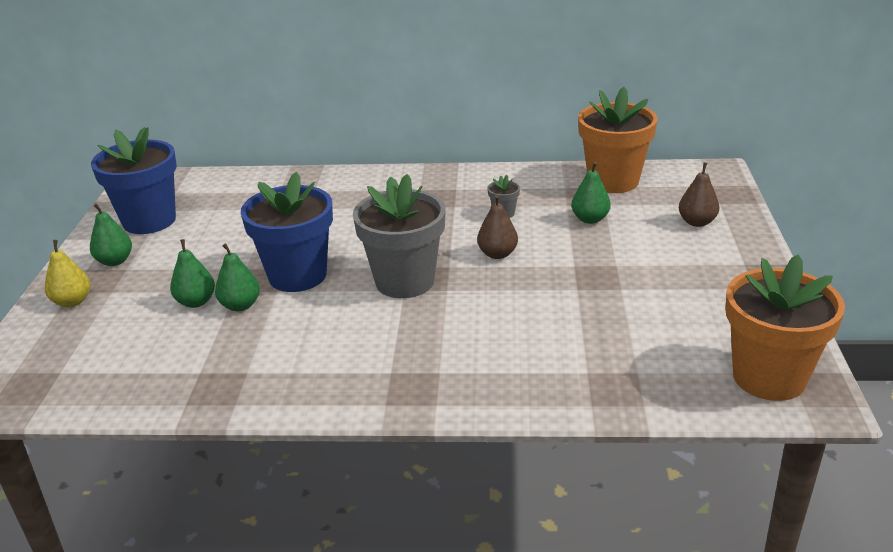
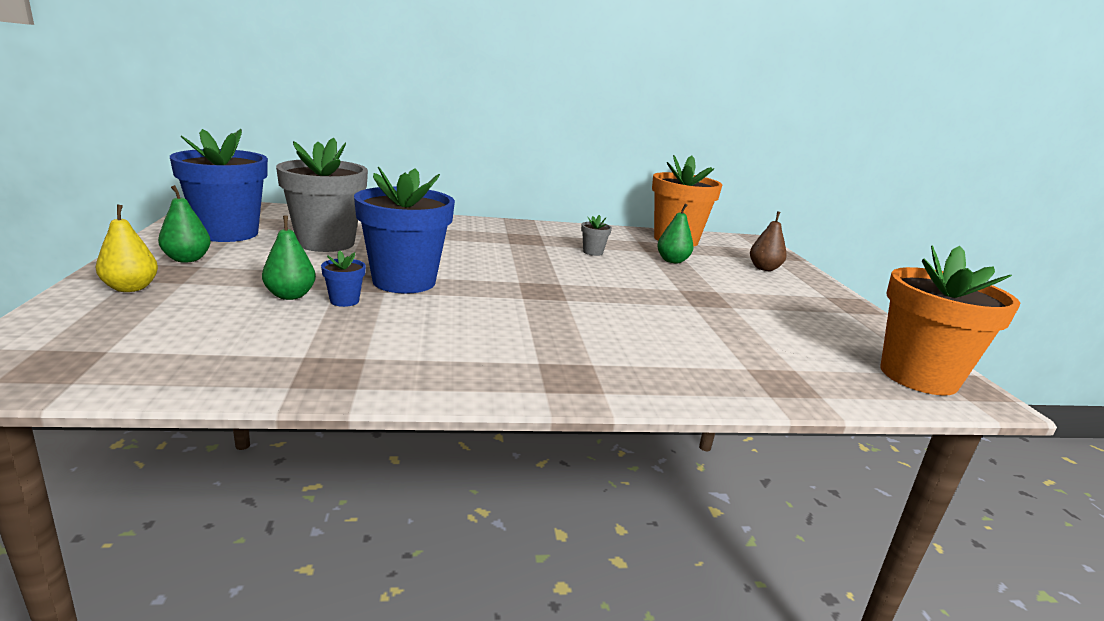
camera: 15 degrees left, 10 degrees down
(240, 305) = (344, 301): green pear -> blue flower pot
(404, 281) = (521, 291): grey flower pot -> grey flower pot (326, 243)
(497, 254) = (602, 278): brown pear -> none

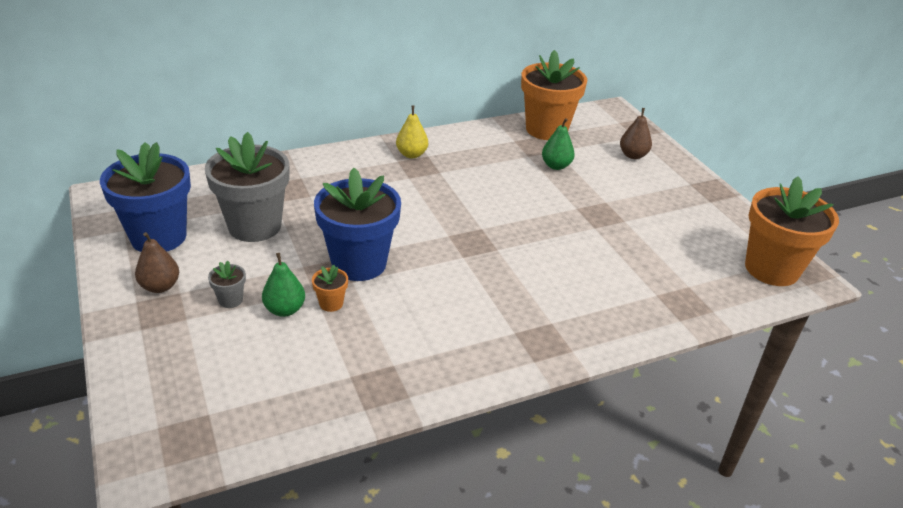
camera: 15 degrees left, 15 degrees up
(131, 288) = (153, 339): yellow pear -> yellow pear (411, 154)
(187, 259) = (160, 286): green pear -> brown pear
(344, 301) = (331, 303): blue flower pot -> orange flower pot
(593, 252) = (486, 172): grey flower pot -> grey flower pot (230, 300)

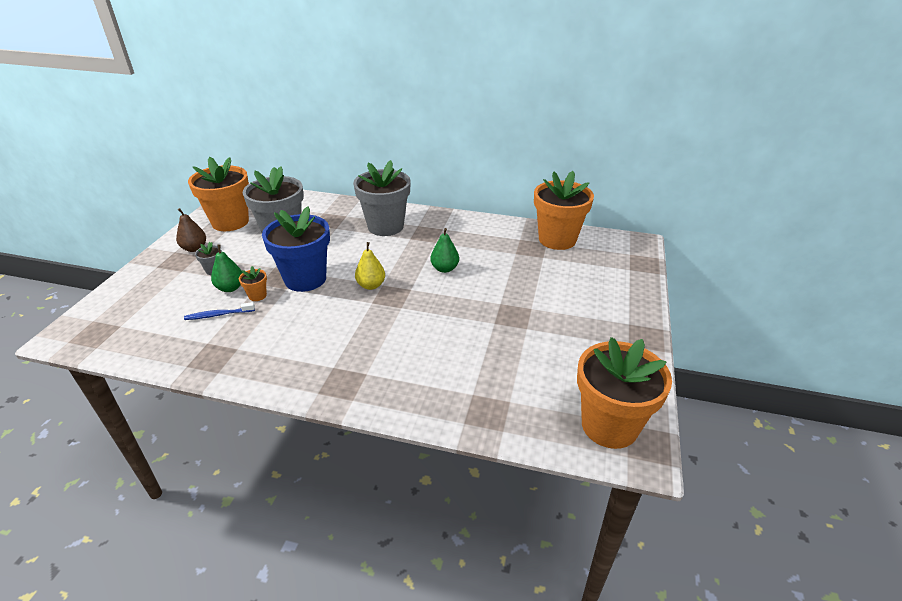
camera: 40 degrees right, 0 degrees up
(158, 237) = (230, 222): blue flower pot -> orange flower pot
(317, 343) = (218, 315): none -> blue toothbrush
(365, 174) = (385, 226): none -> grey flower pot
(411, 154) = (433, 224): yellow pear -> yellow pear (371, 285)
(556, 166) = (527, 267): green pear -> green pear (444, 269)
(633, 155) = (606, 283): brown pear -> none

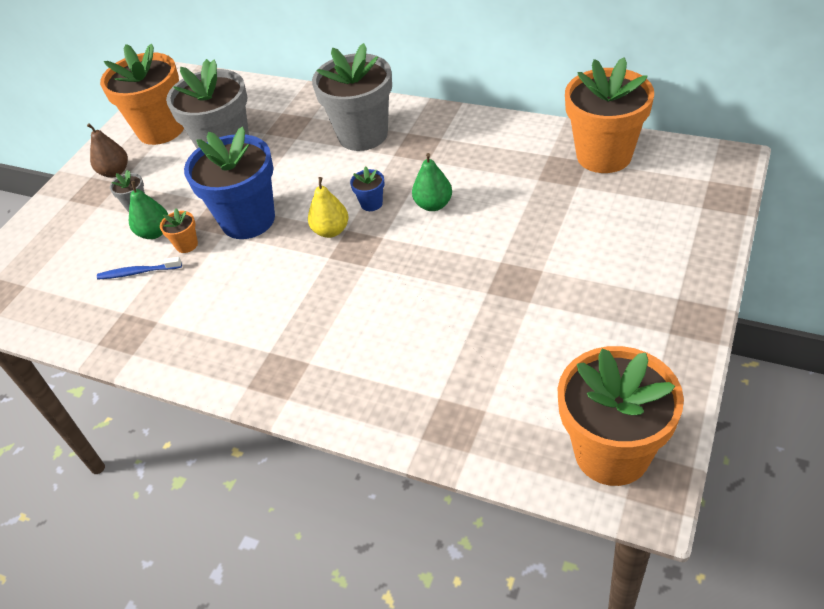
camera: 15 degrees right, 10 degrees up
(399, 268) = (371, 203): none -> blue flower pot

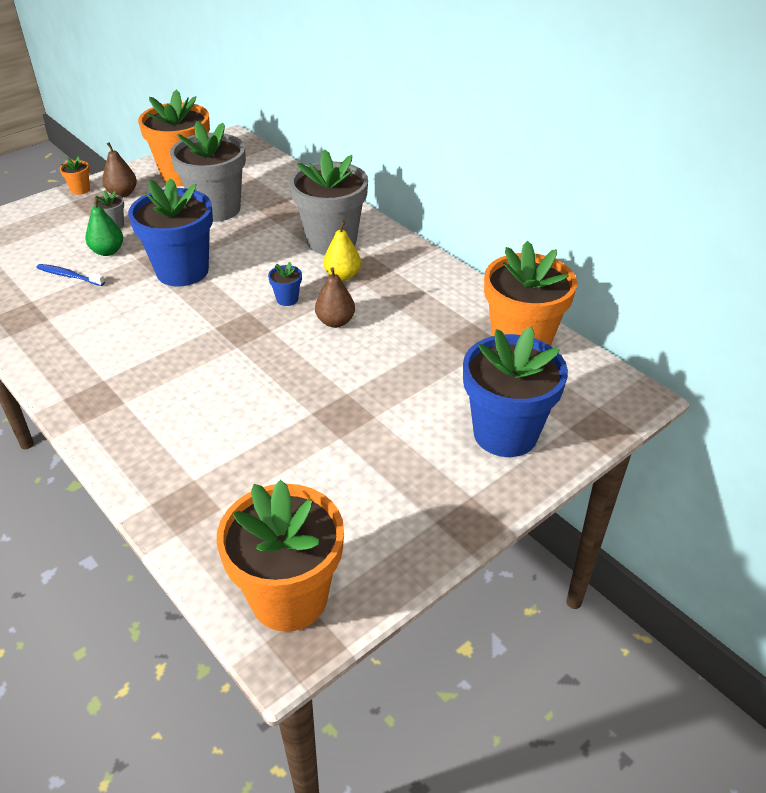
camera: 20 degrees right, 5 degrees down
(186, 245) = (121, 270): orange flower pot -> orange flower pot (80, 190)
(331, 231) = (236, 307): yellow pear -> yellow pear (342, 276)
(433, 205) = (335, 322): green pear -> brown pear
(658, 235) = (505, 433): none -> blue flower pot

